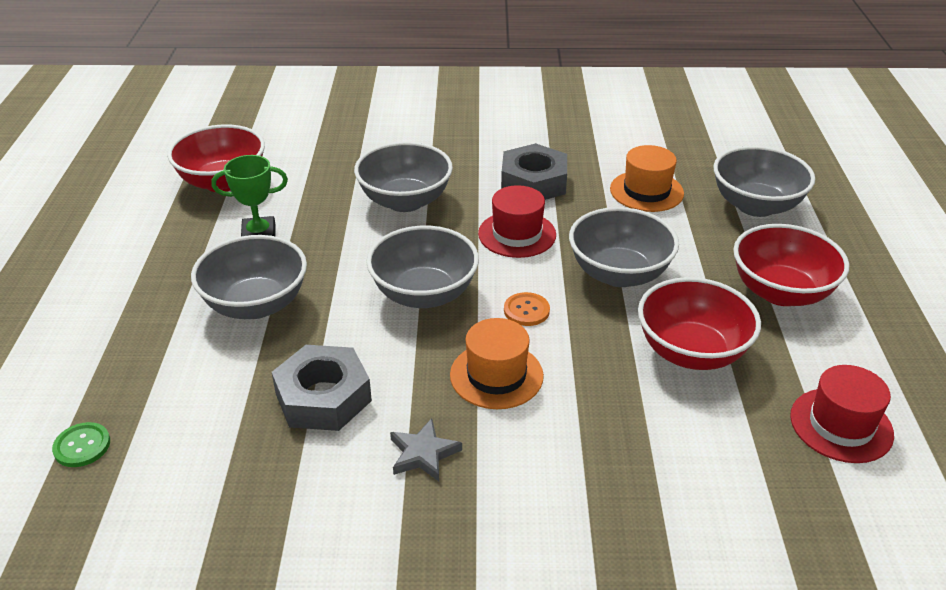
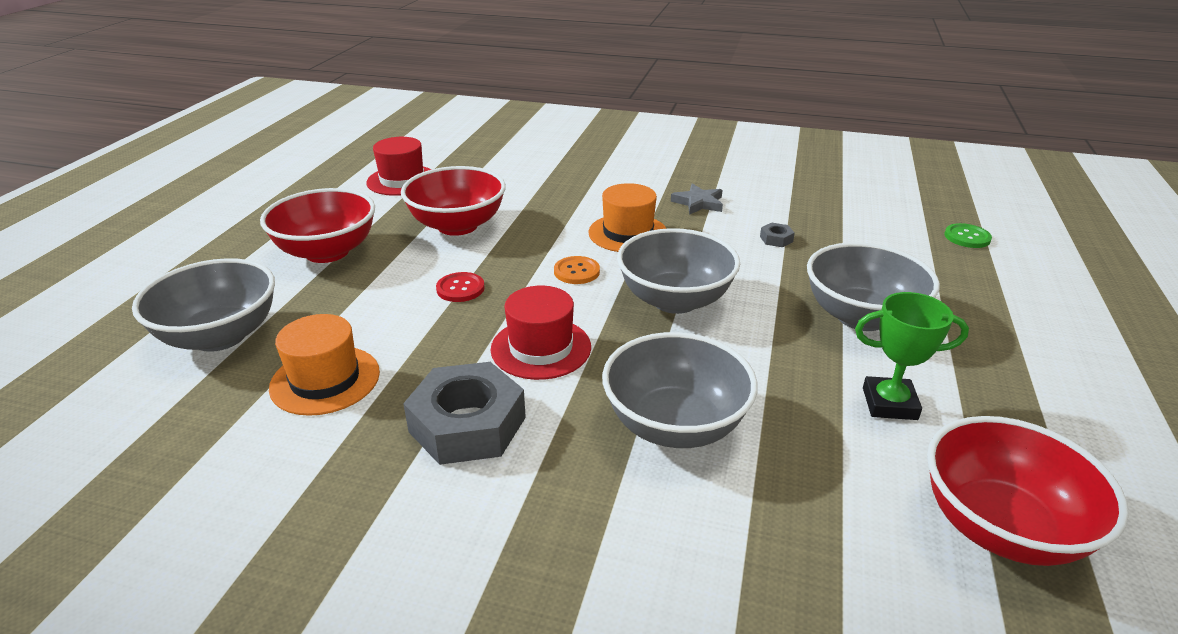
camera: 165 degrees left, 5 degrees down
(323, 397) = (776, 239): grey nut -> grey nut, size x0.40
(619, 274) = (460, 288): grey bowl -> red button

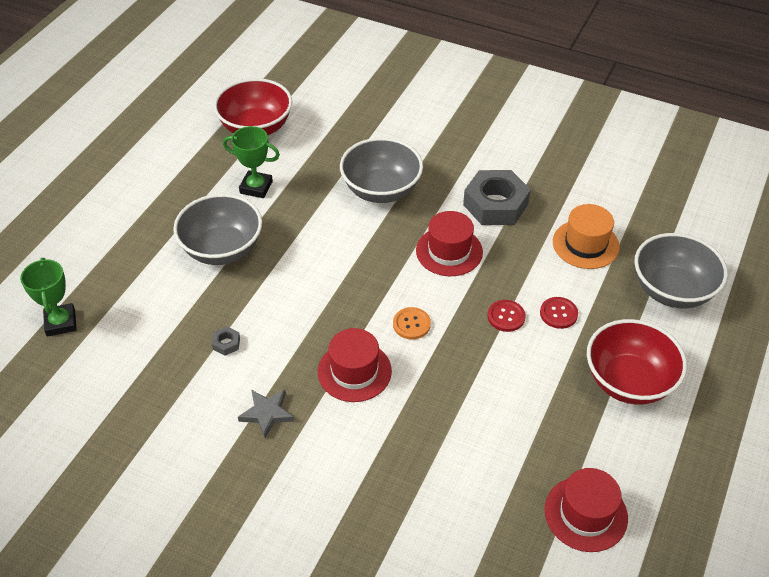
camera: 170 degrees left, 15 degrees up
(392, 297) = (558, 313): none -> red button
(457, 226) = (514, 407): red bowl -> none
(628, 233) = (354, 371): orange hat -> red hat
(675, 300) = (344, 282): grey bowl -> none
(967, 237) = (61, 323): green button -> green trophy

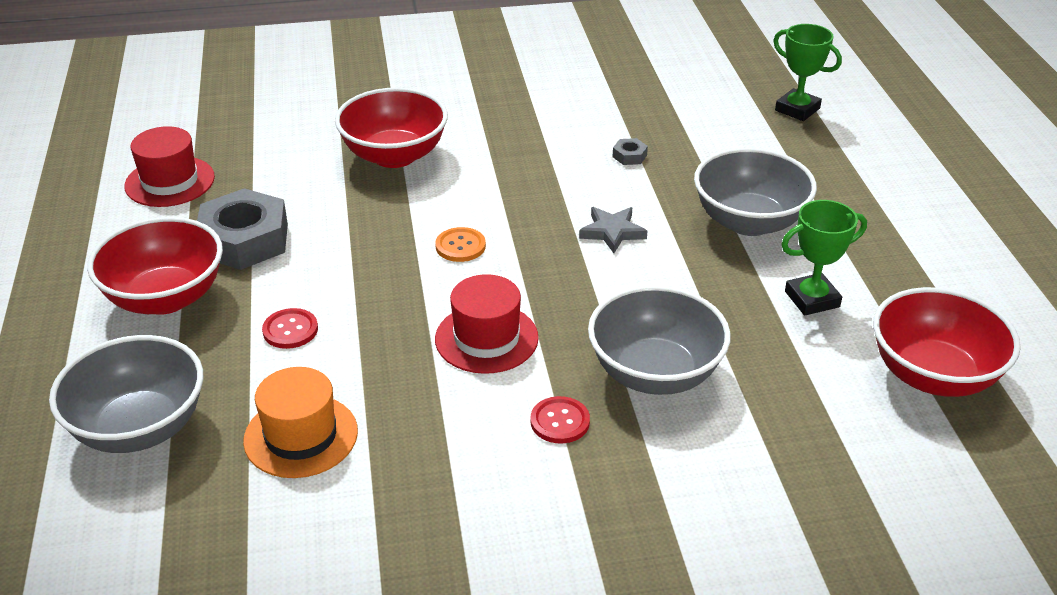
camera: 145 degrees right, 10 degrees down
(267, 413) = (528, 130): grey star -> grey star (612, 232)
(354, 371) = (480, 186): red hat -> none
(390, 443) = (394, 155): none -> red bowl
(495, 204) = (476, 432): grey nut -> grey nut (244, 240)
(506, 316) = (355, 299): red button -> red button (560, 421)

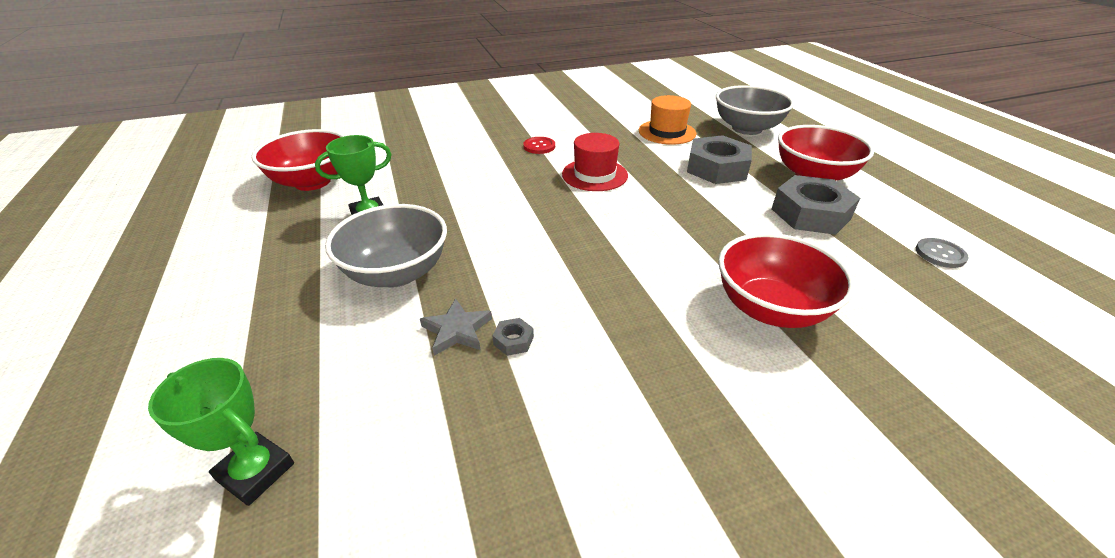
camera: 170 degrees right, 0 degrees up
(170, 181) = (940, 254): red hat -> grey button
(290, 330) = (717, 168): red button -> grey nut
(460, 246) = (644, 226): orange button -> none
(612, 232) = (523, 250): grey star -> grey star (457, 330)
(655, 373) = (487, 168): grey bowl -> none

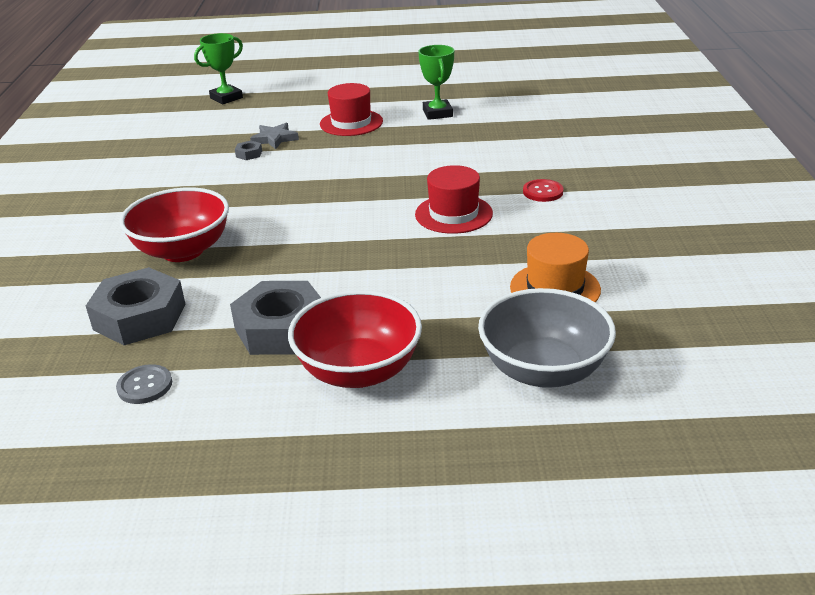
camera: 110 degrees right, 5 degrees down
(312, 182) = (510, 92): red bowl -> none
(397, 273) = (351, 123): grey bowl -> red hat
(717, 168) = (425, 298): grey nut -> grey nut (140, 317)

